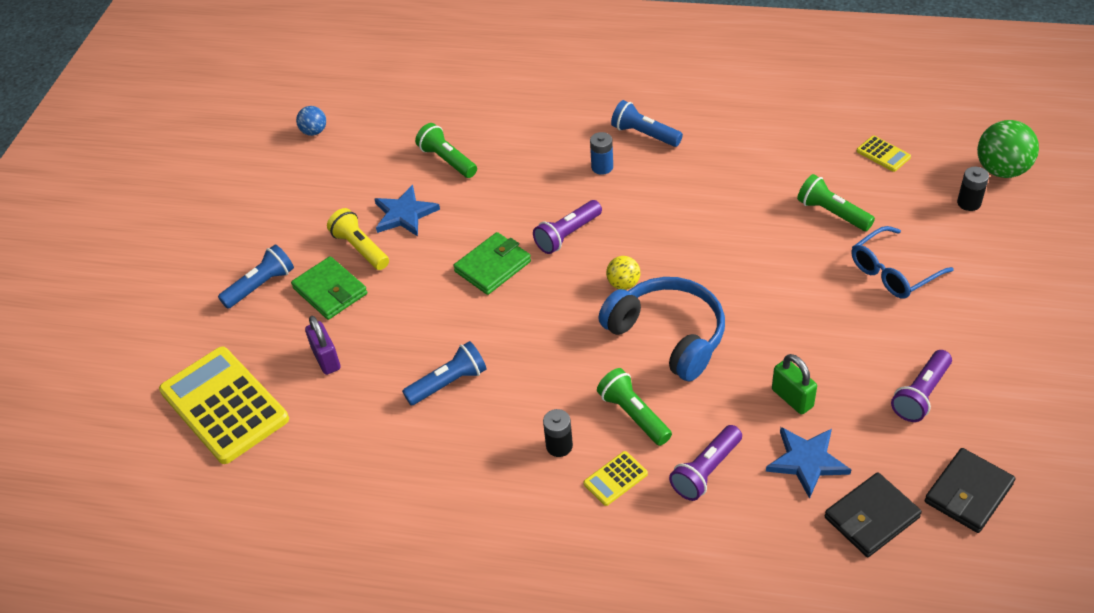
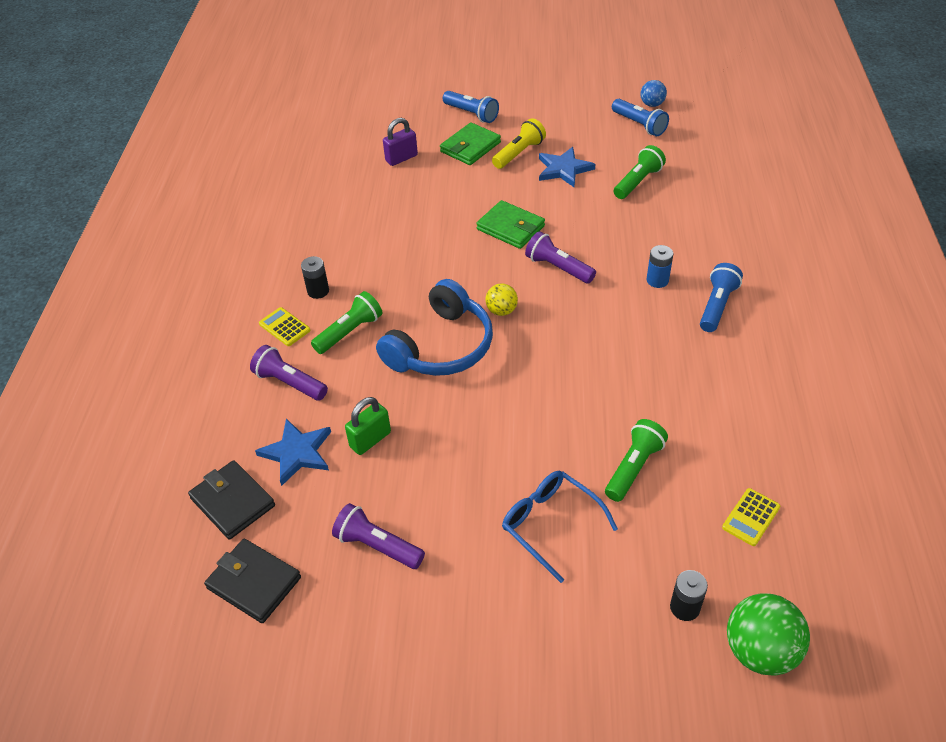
camera: 80 degrees right, 0 degrees up
(224, 405) = (357, 122): yellow calculator -> none
(448, 383) = (381, 222): blue flashlight -> blue flashlight (639, 125)

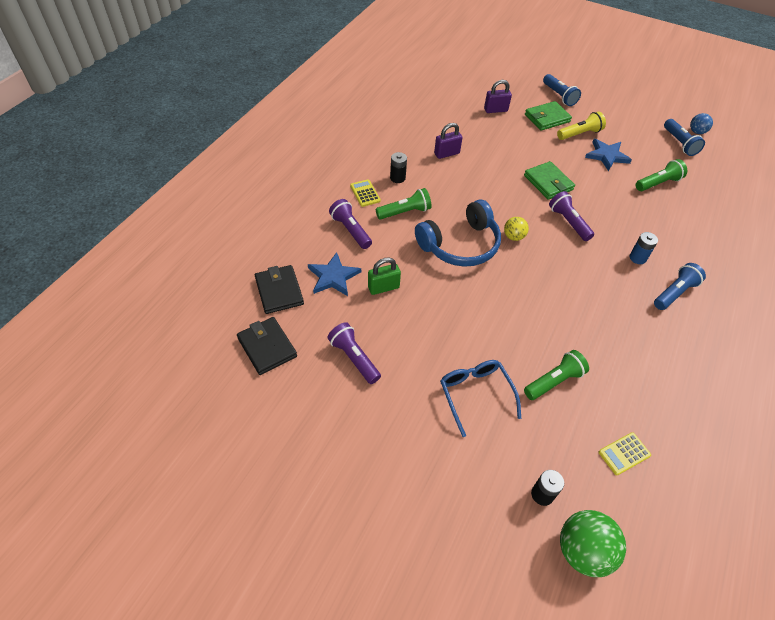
camera: 20 degrees right, 5 degrees up
(366, 236) = (446, 153): none -> purple padlock

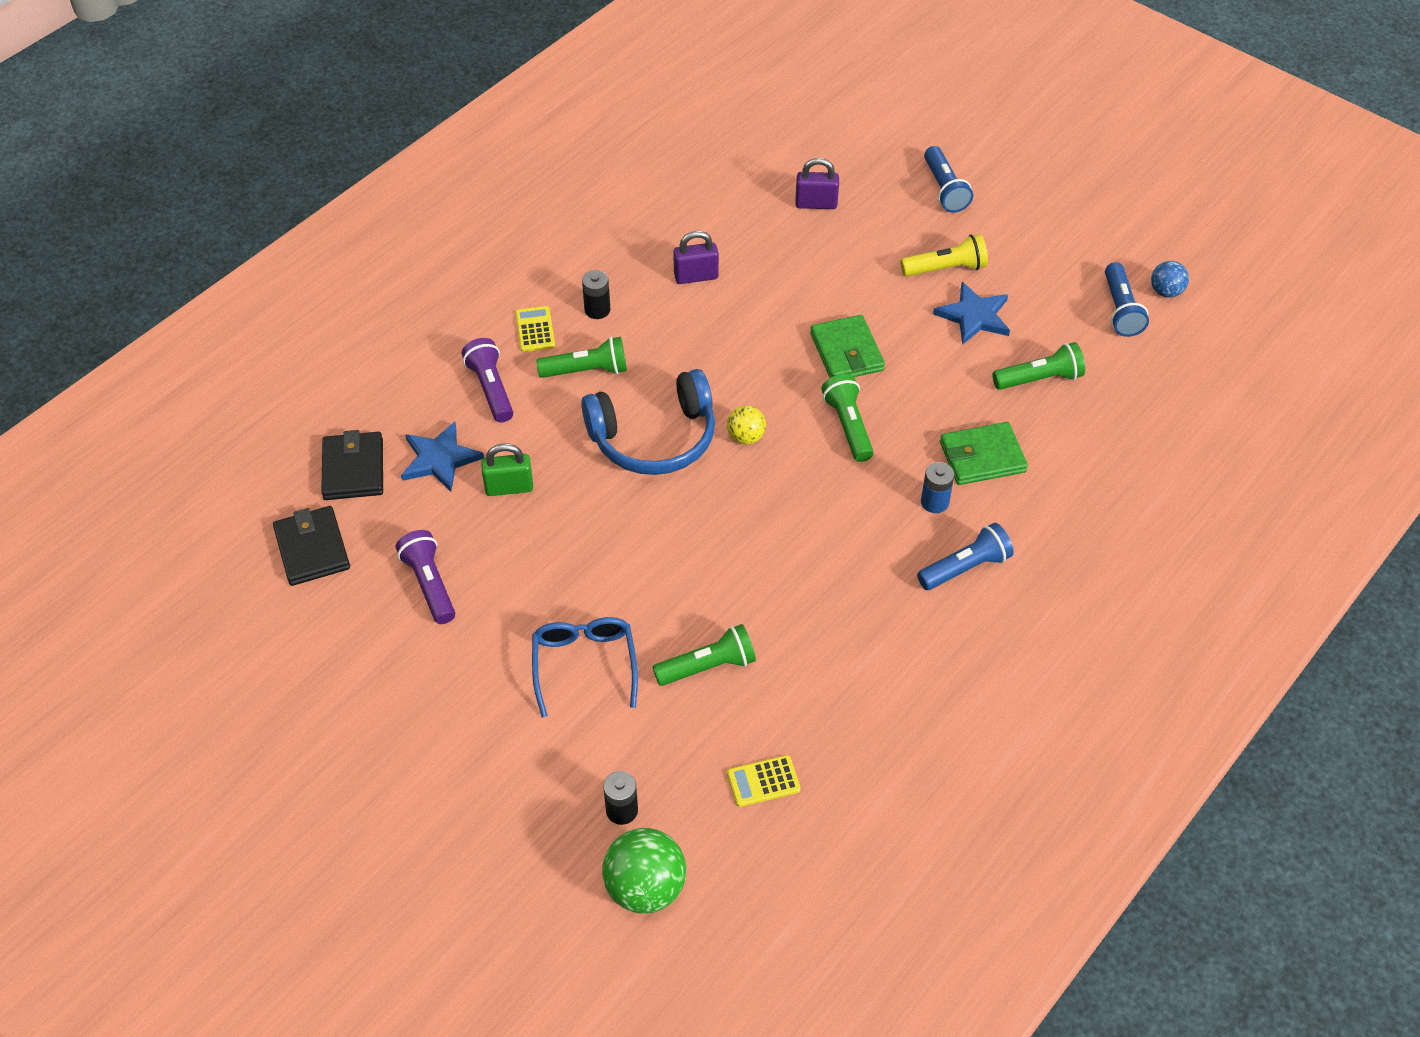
camera: 15 degrees right, 0 degrees up
(547, 118) = (901, 231): green wallet -> green wallet (982, 457)
(568, 222) = (848, 426): purple flashlight -> green flashlight

